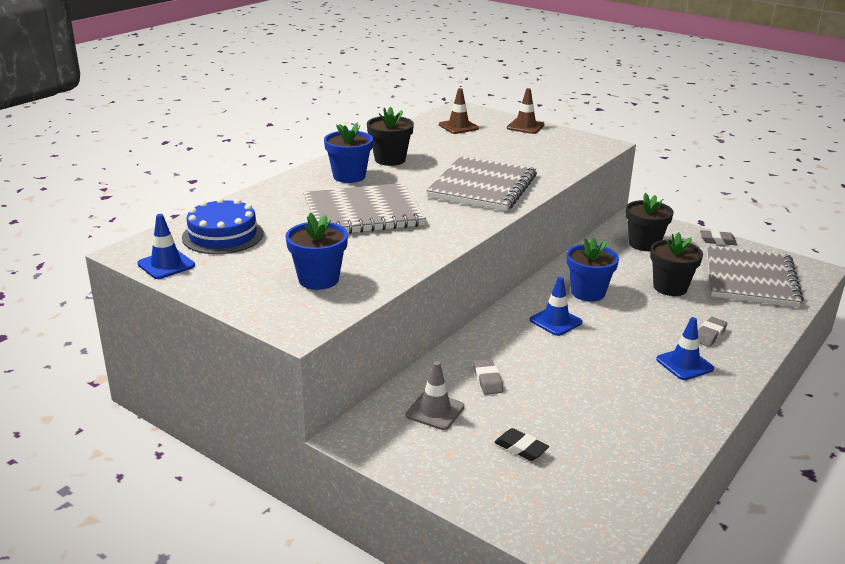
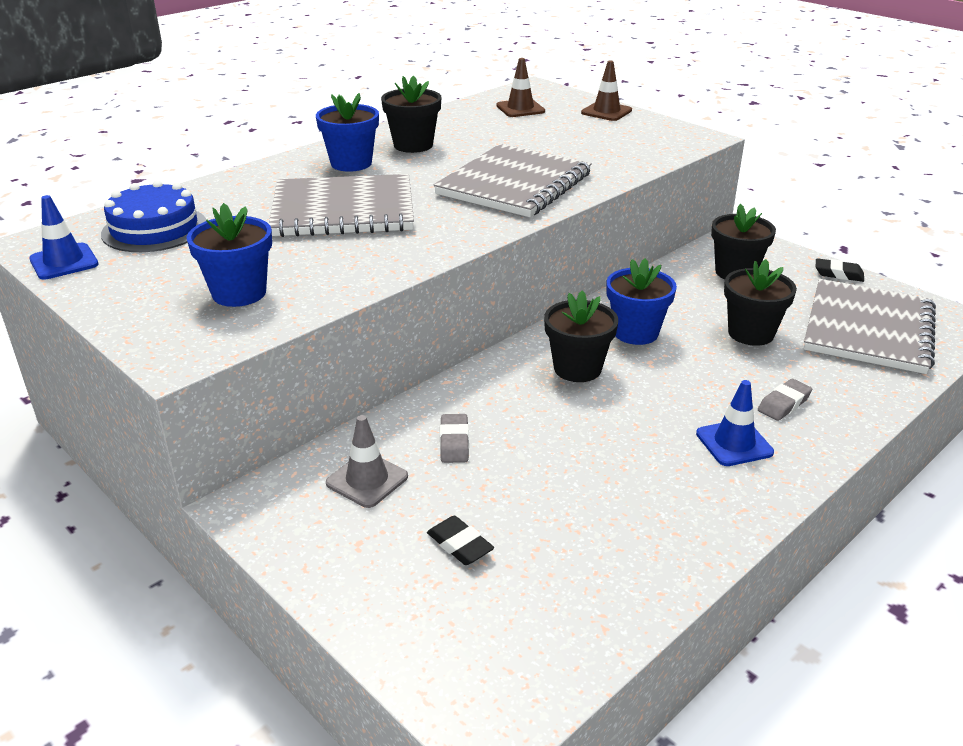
camera: 10 degrees right, 5 degrees up
(555, 321) = (577, 368): blue traffic cone -> black flower pot
(717, 241) = (838, 274): grey eraser -> black eraser

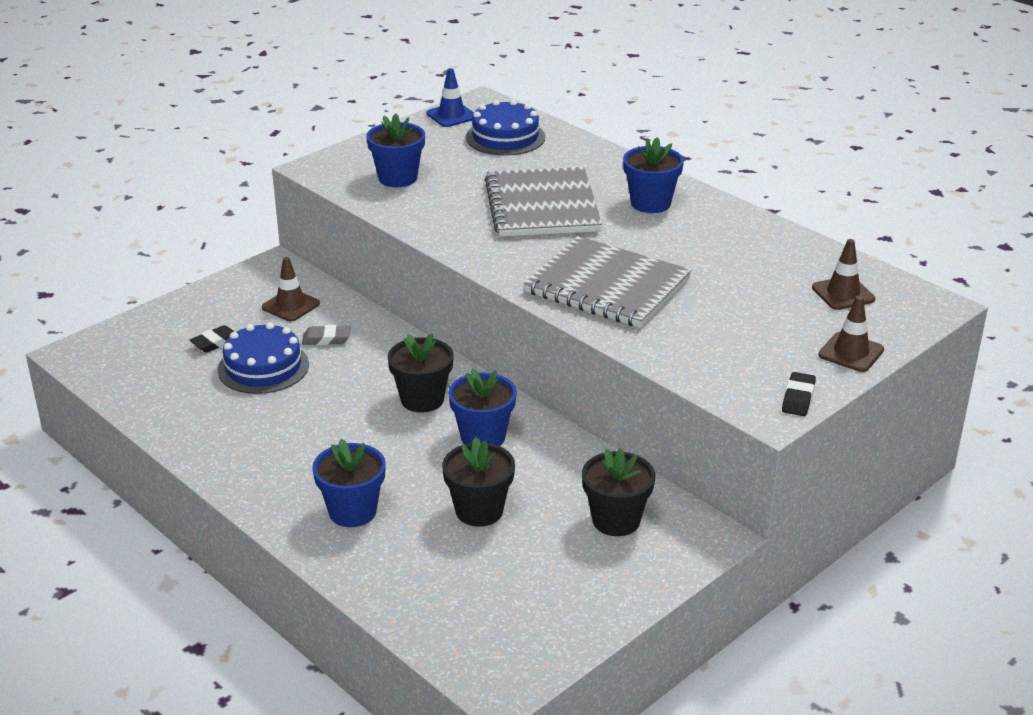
camera: 90 degrees right, 0 degrees up
(367, 480) = (290, 306): grey traffic cone -> brown traffic cone
(413, 145) = (705, 232): black flower pot -> none
(521, 492) = (263, 367): none -> blue cake
(734, 443) = (300, 473): blue traffic cone -> none
(784, 404) = (352, 511): grey eraser -> blue flower pot
(838, 274) = (618, 605): black eraser -> black eraser (798, 398)
(868, 329) = (485, 600): grey notebook -> none

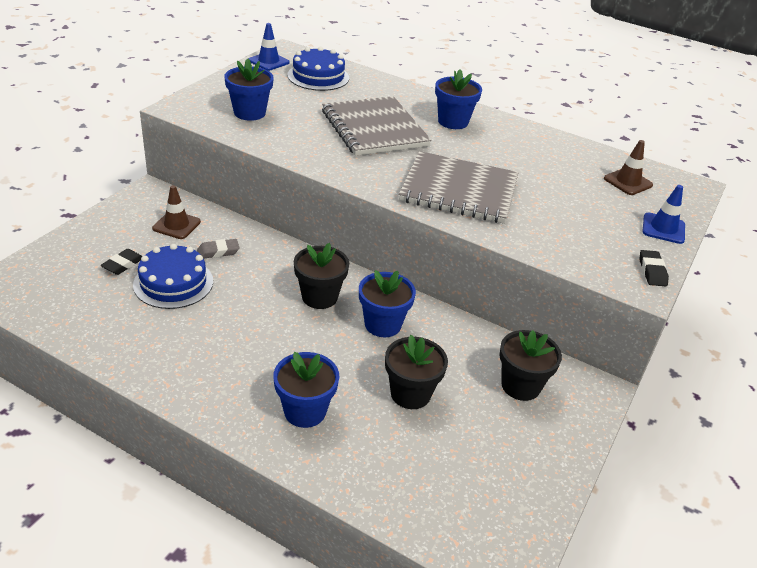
camera: 20 degrees left, 5 degrees up
(851, 352) = (663, 228): brown traffic cone -> blue traffic cone

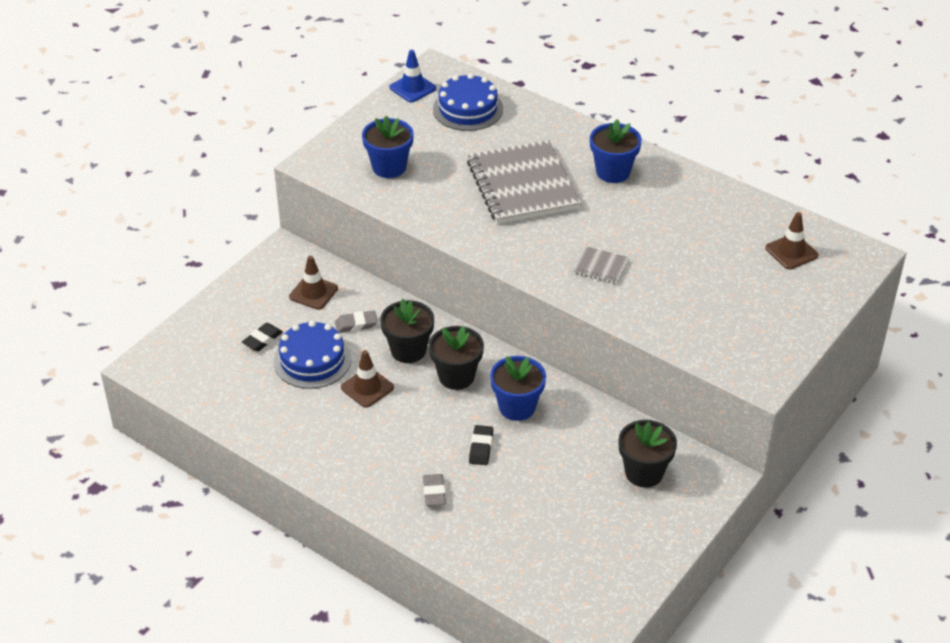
camera: 10 degrees right, 5 degrees up
(229, 307) = (367, 388): none -> brown traffic cone
(305, 411) = (434, 492): blue flower pot -> grey eraser
(410, 394) = (534, 478): black flower pot -> black flower pot (408, 350)
(459, 190) = (601, 267): grey notebook -> grey notebook, size x0.43
(652, 271) = (779, 363): black eraser -> black eraser (481, 448)
(663, 228) = (810, 312): blue traffic cone -> none

